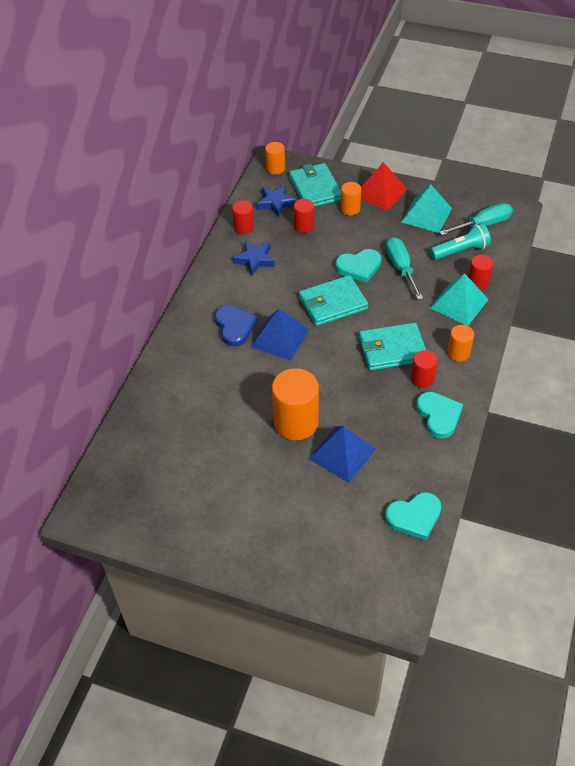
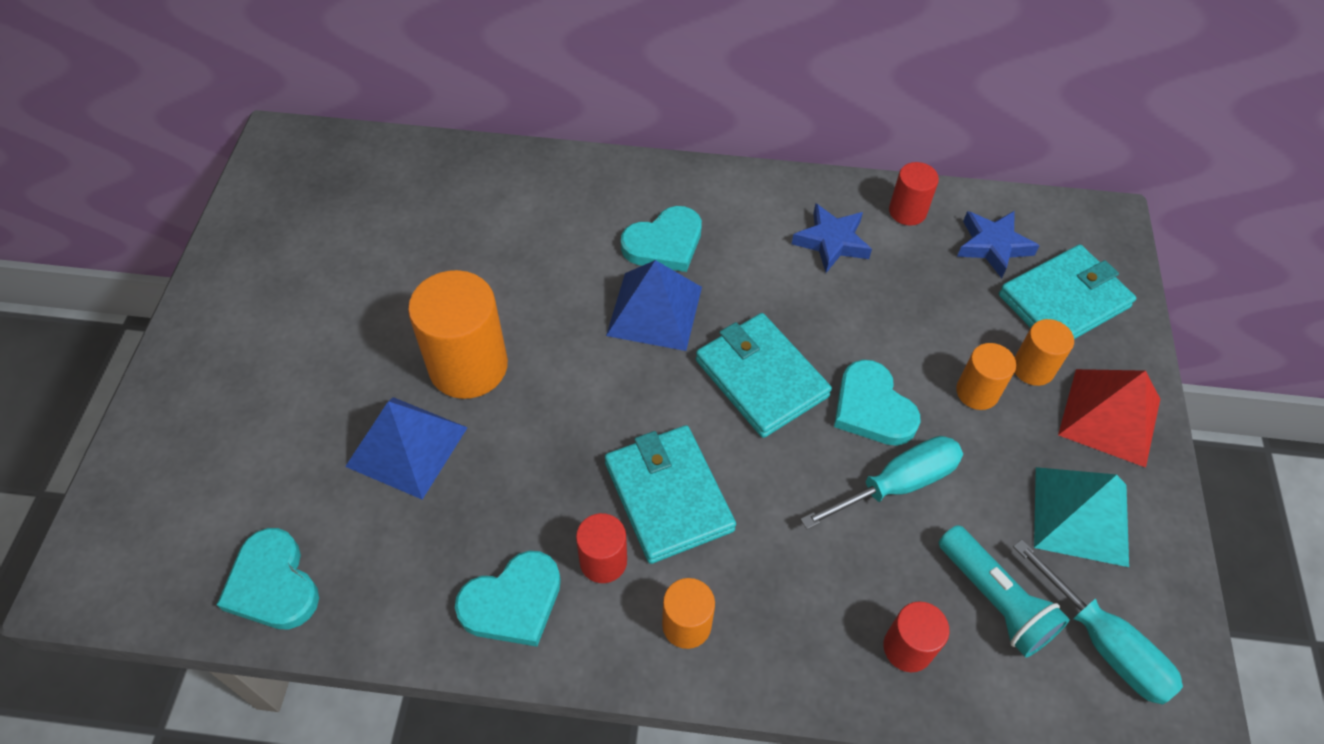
camera: 75 degrees right, 5 degrees up
(234, 327) = (664, 243): blue heart -> turquoise heart
(275, 168) = (1088, 229): orange cylinder -> orange cylinder (977, 392)
(304, 226) = (950, 299): red cylinder -> none
(459, 303) = (830, 612): turquoise pyramid -> none

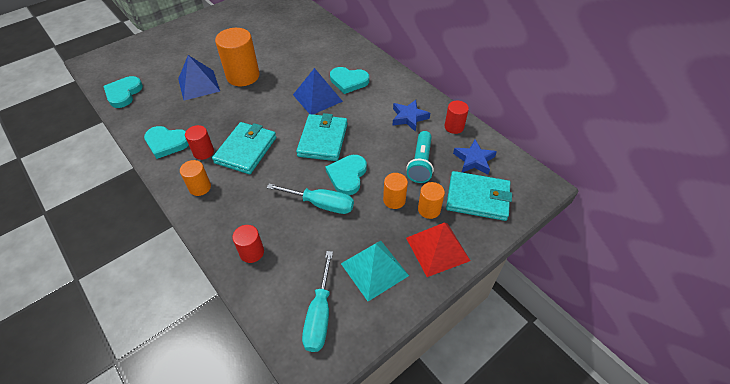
camera: 45 degrees right, 5 degrees down
(995, 600) = (301, 266): turquoise flashlight -> turquoise flashlight (420, 163)

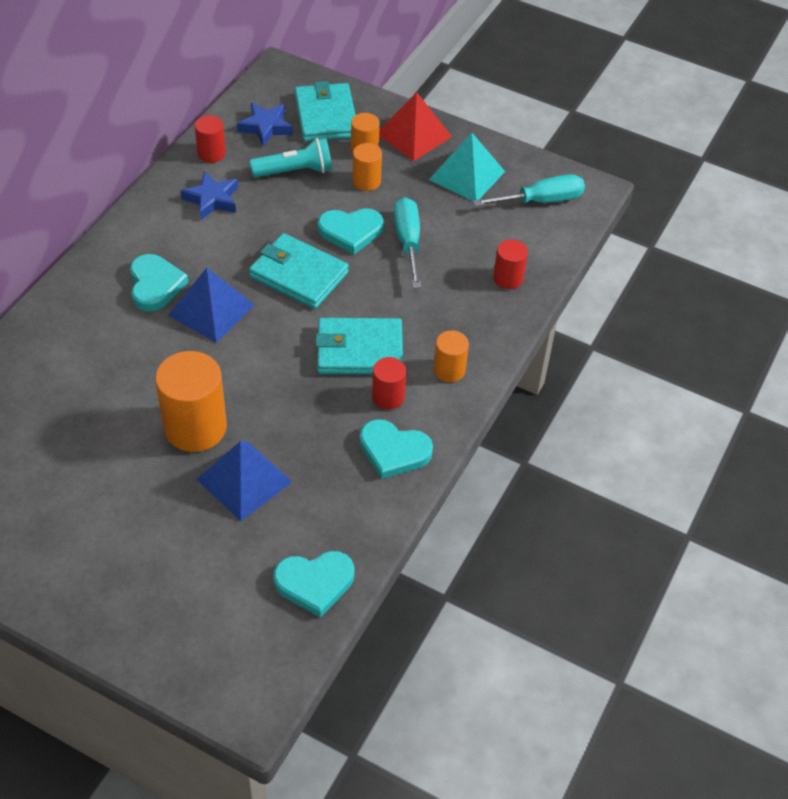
camera: 115 degrees left, 0 degrees up
(167, 143) = (393, 451): turquoise heart -> turquoise heart turned 120 degrees clockwise
(323, 140) = (299, 275): turquoise wallet -> turquoise wallet turned 45 degrees clockwise

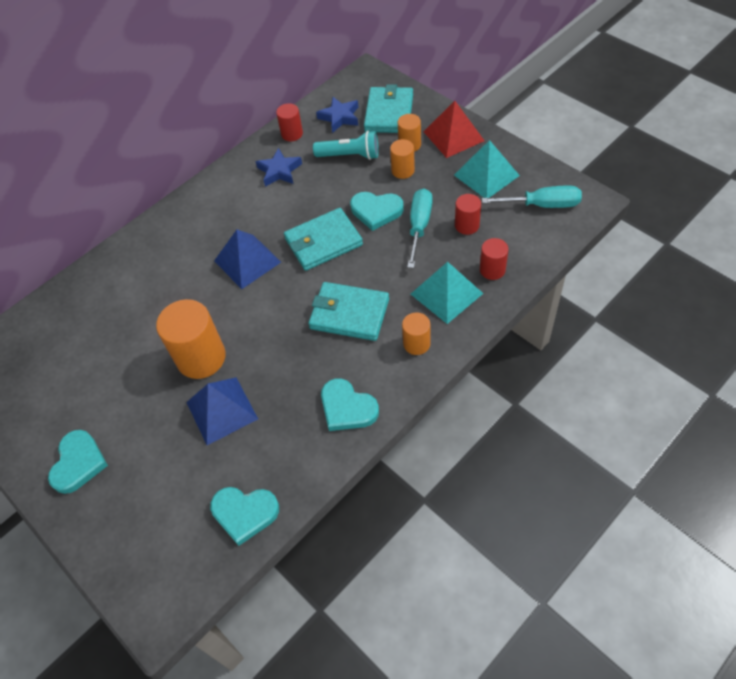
camera: 25 degrees right, 5 degrees up
(155, 285) = (213, 235): turquoise heart -> turquoise heart (78, 463)
(299, 275) = (323, 242): turquoise wallet -> turquoise wallet turned 75 degrees counterclockwise
(388, 397) = (358, 359): red cylinder -> red cylinder (467, 225)
(464, 311) = (446, 293): none -> turquoise pyramid

